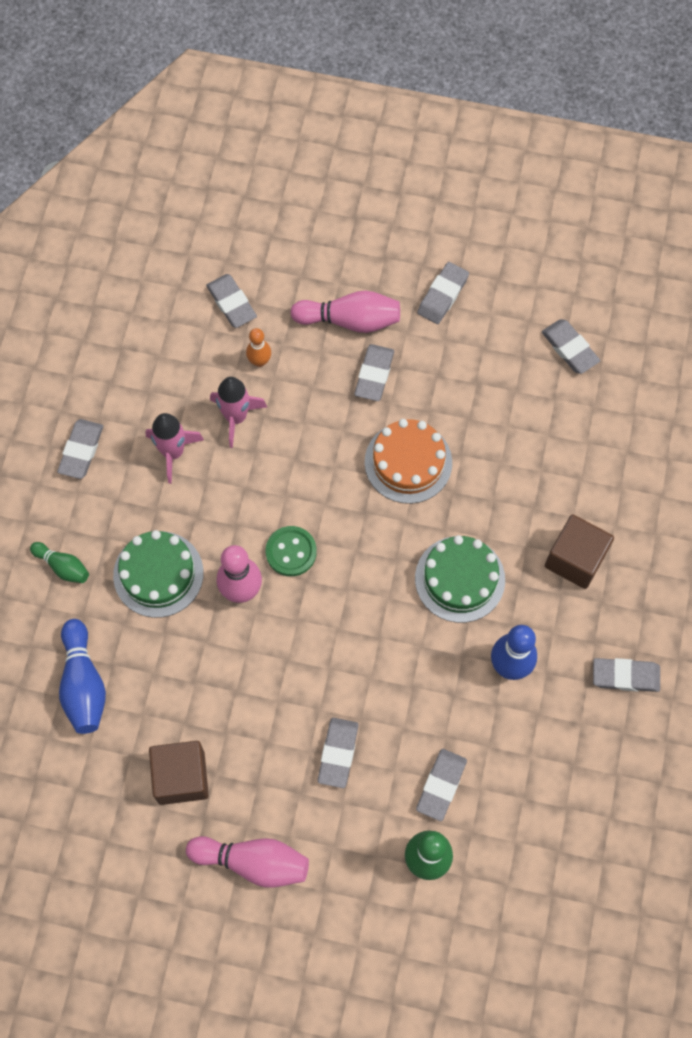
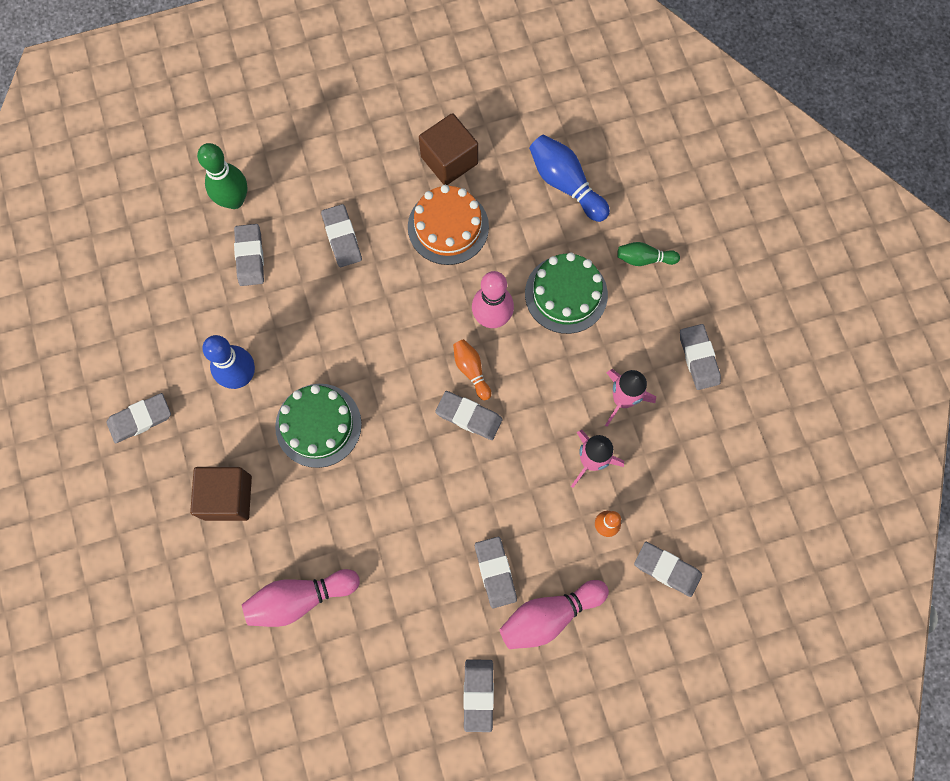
camera: 150 degrees right, 5 degrees up
(253, 862) = (361, 133): pink bowling pin -> pink bowling pin (300, 599)
(291, 552) = (471, 370): green button -> orange bowling pin
(408, 462) = (418, 505): orange cake -> orange cake (448, 227)
(569, 348) = (328, 707): grey eraser -> grey eraser (469, 416)

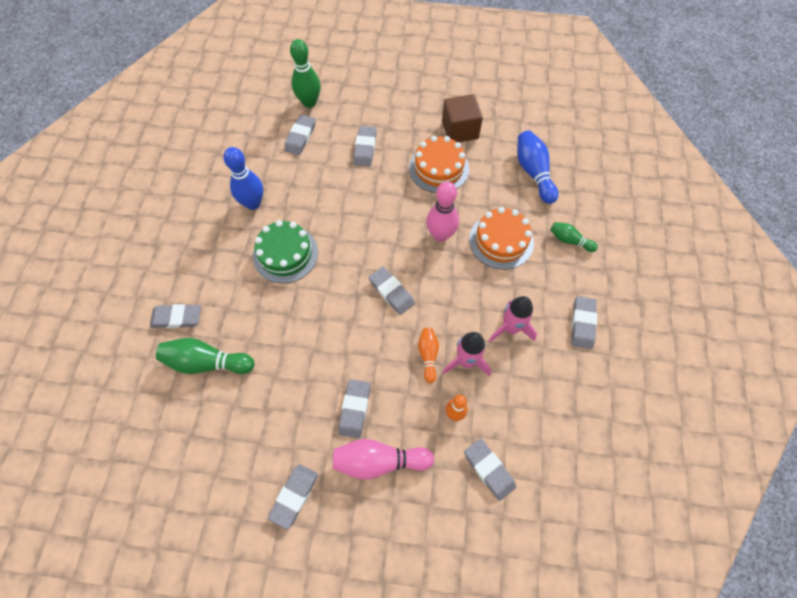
camera: 25 degrees right, 10 degrees down
(140, 419) = (175, 203): grey eraser -> grey eraser (177, 318)
(227, 497) = (199, 274): brown cube -> none
(300, 599) = (207, 362): pink bowling pin -> green bowling pin
(471, 370) = (408, 263): orange bowling pin -> orange bowling pin (428, 355)
(566, 294) = (501, 241): green cake -> orange cake

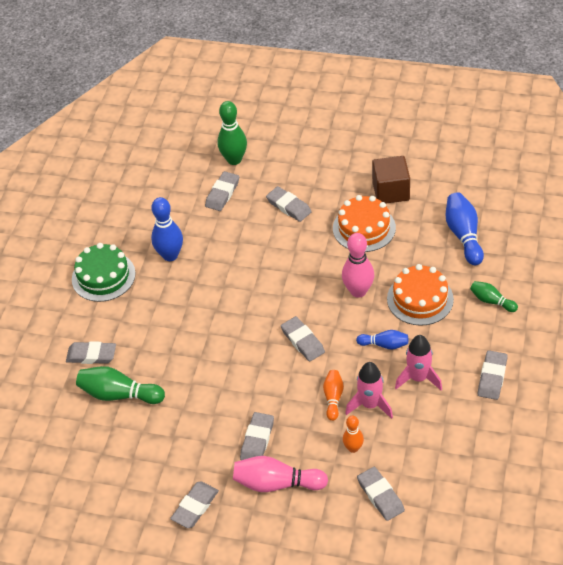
camera: 10 degrees right, 15 degrees down
(285, 254) = (200, 303): green cake -> green cake (103, 276)
(365, 148) = (289, 206): grey eraser -> grey eraser turned 60 degrees counterclockwise
(472, 292) = (384, 345): none -> blue bowling pin

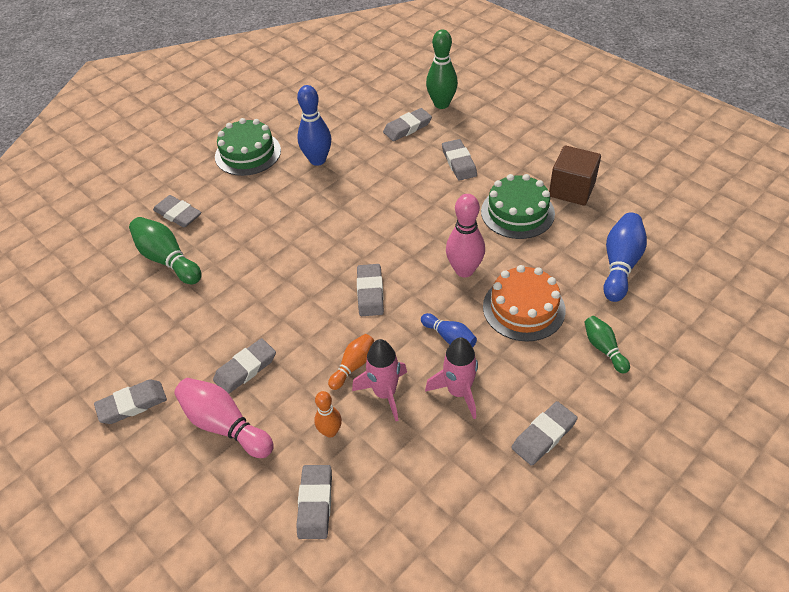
camera: 30 degrees right, 0 degrees up
(364, 228) = (517, 212): orange cake -> green cake

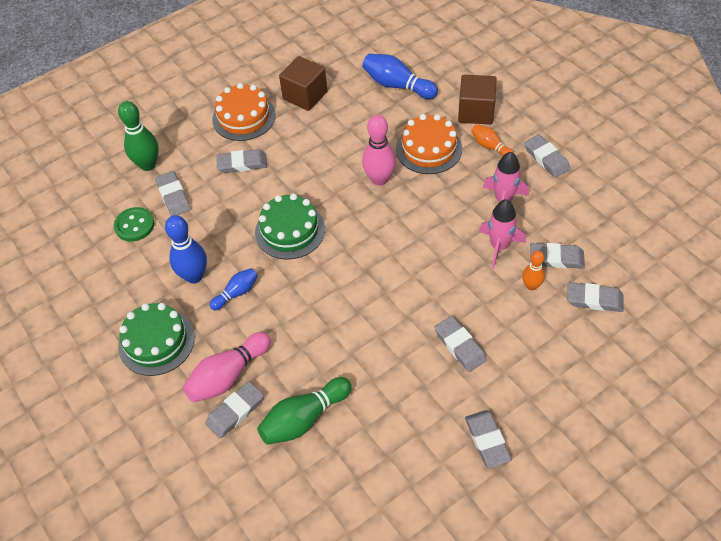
camera: 80 degrees left, 5 degrees up
(225, 425) = (518, 362): pink bowling pin -> pink bowling pin (228, 376)
(353, 366) = (468, 265): orange bowling pin -> orange bowling pin (490, 147)
(369, 113) = (134, 225): none -> green button
(370, 292) = (390, 247): grey eraser -> grey eraser (556, 258)
(449, 337) = (449, 199): blue bowling pin -> blue bowling pin (236, 293)
(517, 212) = (321, 134): green cake -> green cake (290, 230)
(523, 151) = (244, 117): none -> orange cake
(603, 348) = (476, 112): green bowling pin -> brown cube

